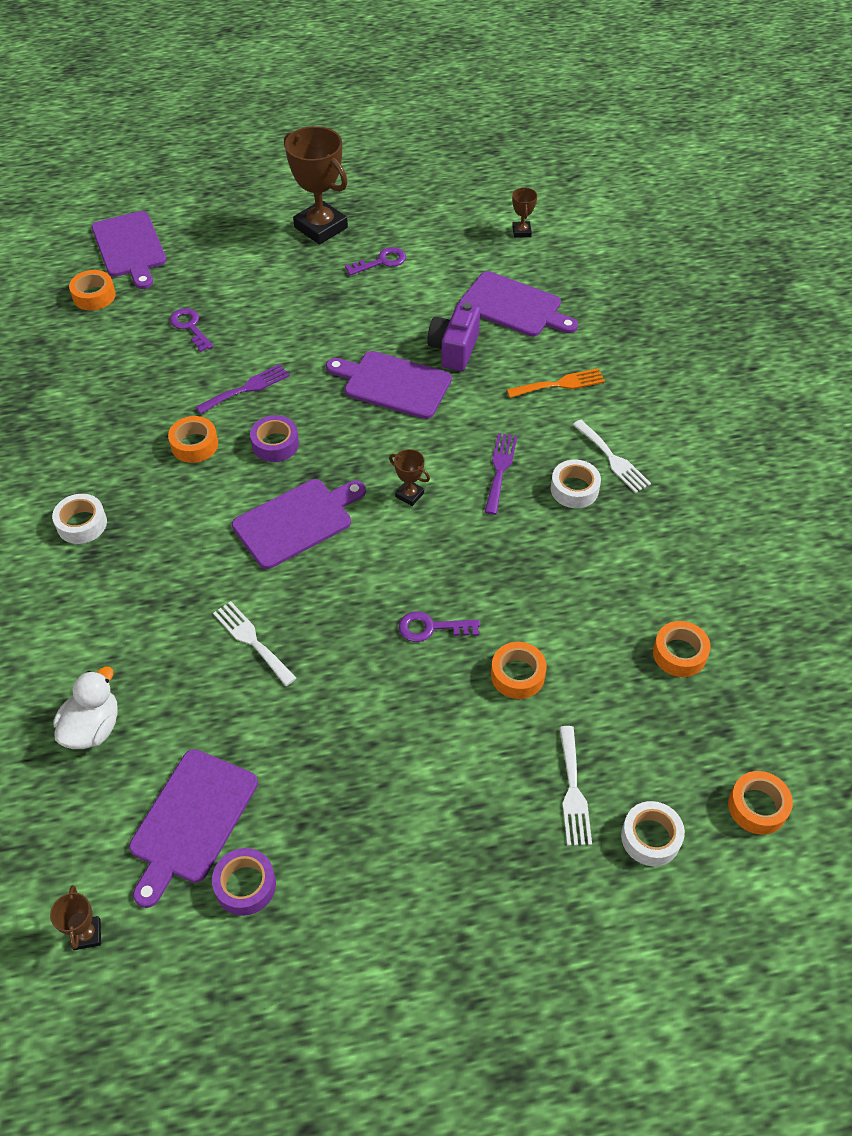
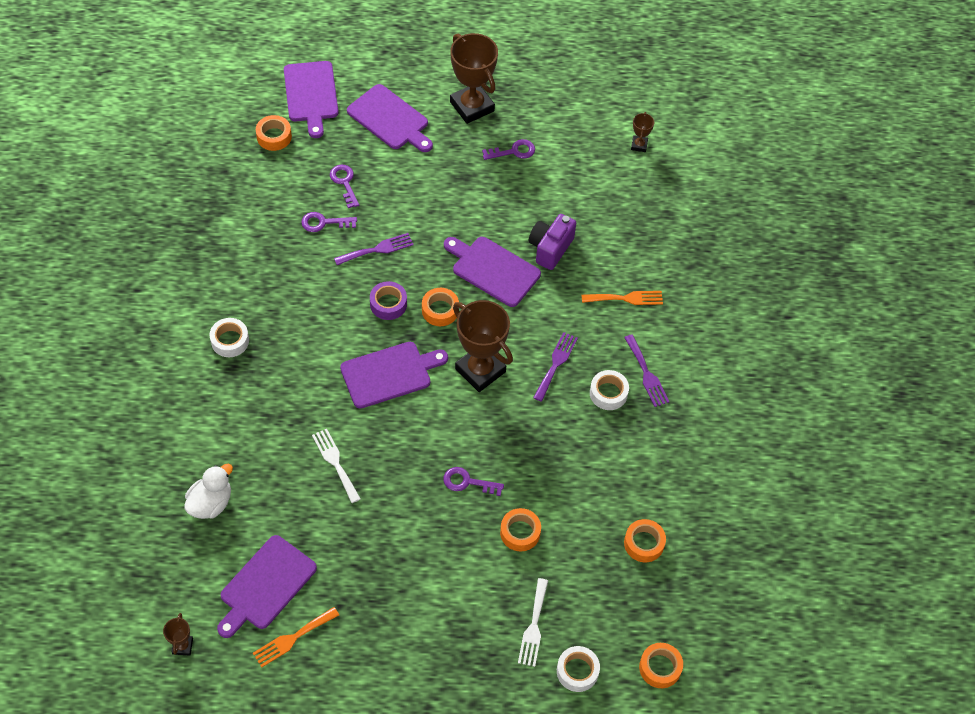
camera: 10 degrees right, 5 degrees up
(174, 372) = (324, 223): none -> purple key
(194, 445) = (326, 291): orange tape -> orange tape (440, 310)
(245, 885) = (292, 638): purple tape -> orange fork
(409, 495) = (480, 370): brown trophy -> brown trophy, size x2.21
(514, 306) = (611, 217): purple cutting board -> purple cutting board (390, 119)
(612, 459) = (646, 374): white fork -> purple fork

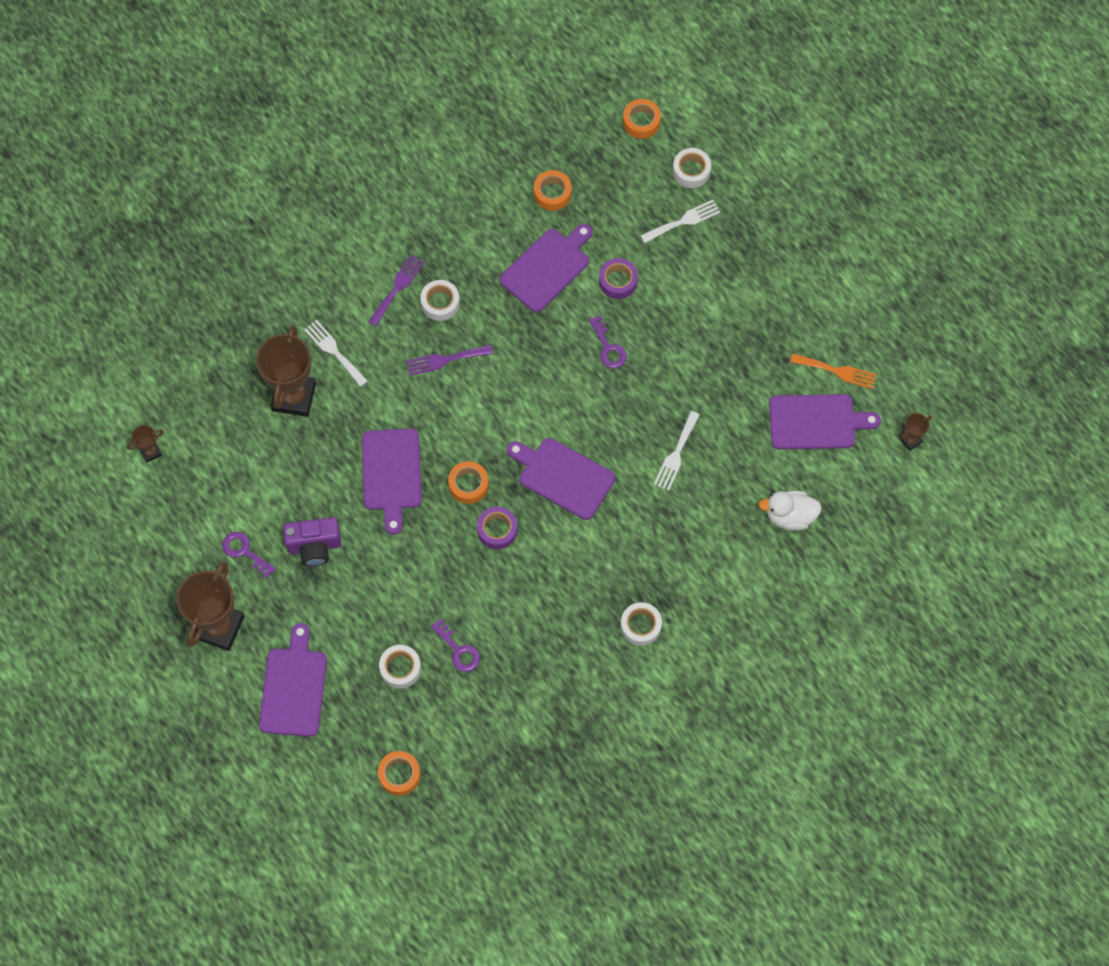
camera: 125 degrees left, 10 degrees up
(311, 95) = (322, 783): purple cutting board -> purple cutting board (547, 268)
(344, 183) = (400, 668): purple key -> white tape
(377, 249) = (449, 583): purple fork -> none
(480, 370) = (500, 411): brown trophy -> brown trophy (293, 397)
(520, 532) = (618, 281): orange tape -> purple tape
(550, 248) = (330, 445): purple camera -> purple camera (314, 546)
(626, 298) = (334, 351): orange fork -> white fork

